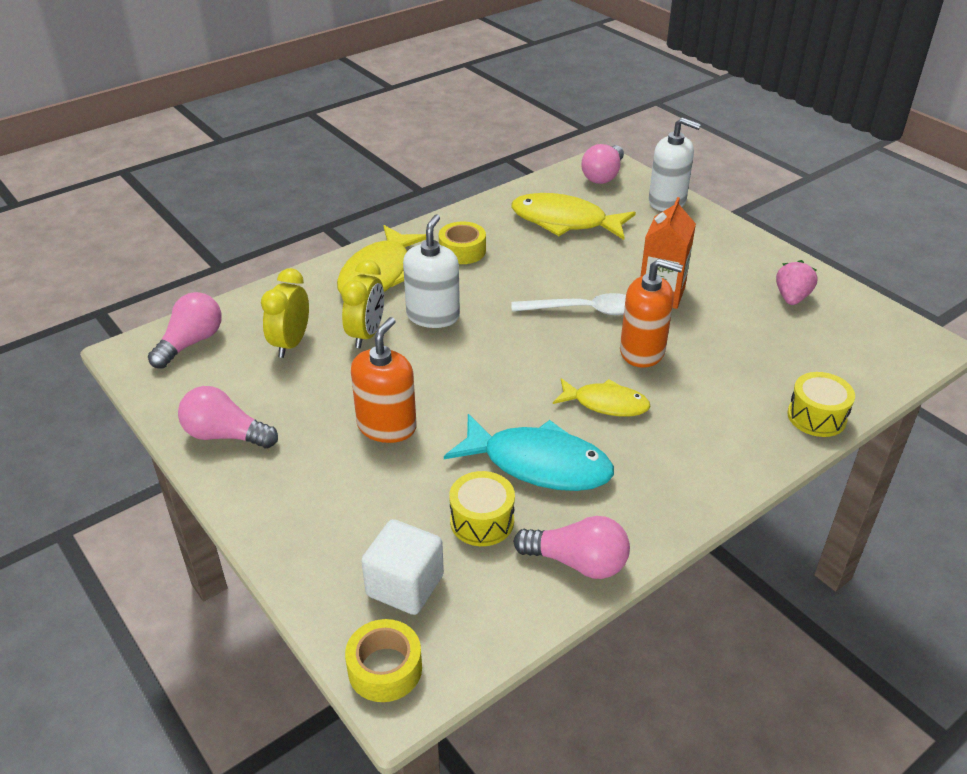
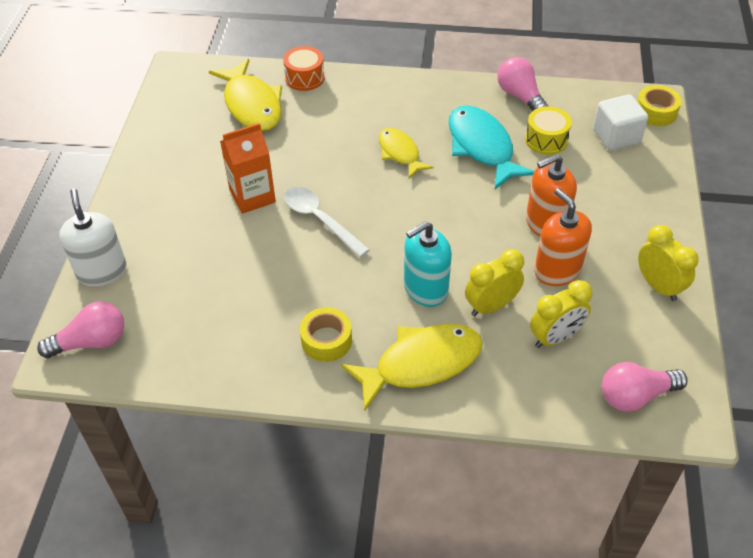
camera: 135 degrees left, 10 degrees up
(226, 435) = (658, 286): pink light bulb -> yellow clock
(433, 316) = (425, 289): white soap dispenser -> turquoise soap dispenser
(564, 222) = (207, 310): yellow fish -> yellow fish (252, 105)
(642, 351) = (330, 168): orange soap dispenser -> orange soap dispenser (557, 270)
(792, 298) = (185, 138): pink strawberry -> none
(816, 417) = (304, 78): yellow drum -> orange drum

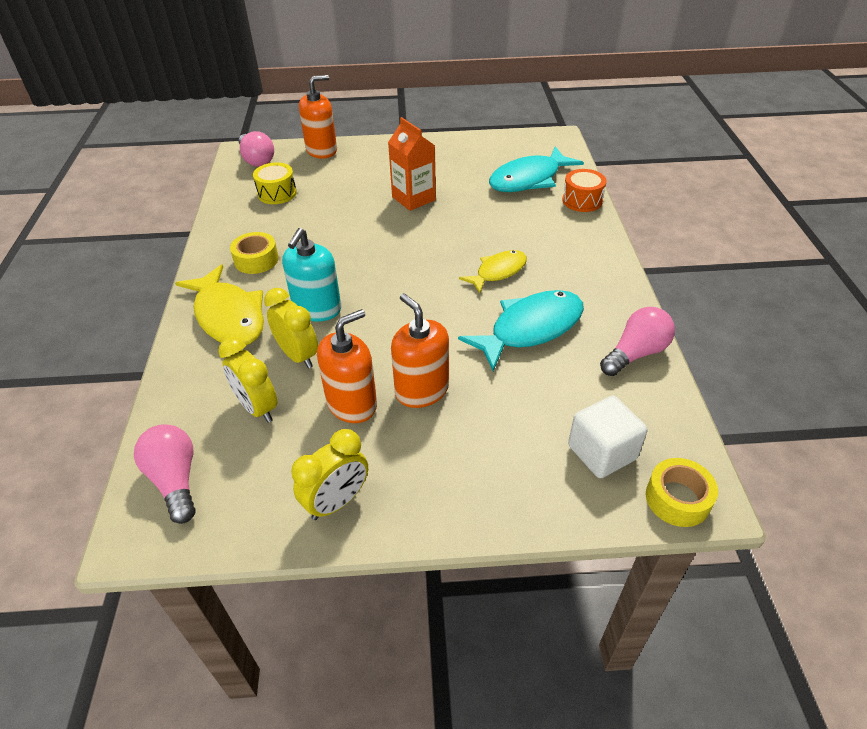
camera: 80 degrees right, 5 degrees down
(102, 271) = (321, 150): white soap dispenser -> orange soap dispenser
(252, 105) = (529, 179): yellow fish -> turquoise fish
(320, 220) = (394, 237): white spoon -> none
(425, 289) = (317, 309): turquoise soap dispenser -> turquoise soap dispenser turned 120 degrees counterclockwise
(546, 140) = (565, 382): yellow drum -> yellow drum (277, 193)

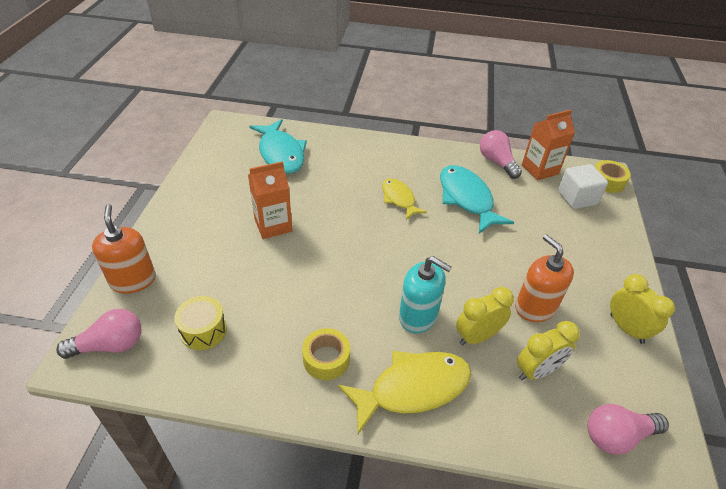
camera: 80 degrees left, 0 degrees up
(422, 390) = (523, 266): orange soap dispenser -> none
(582, 200) = (325, 137): orange drum -> none
(650, 404) = (539, 169): none -> orange carton

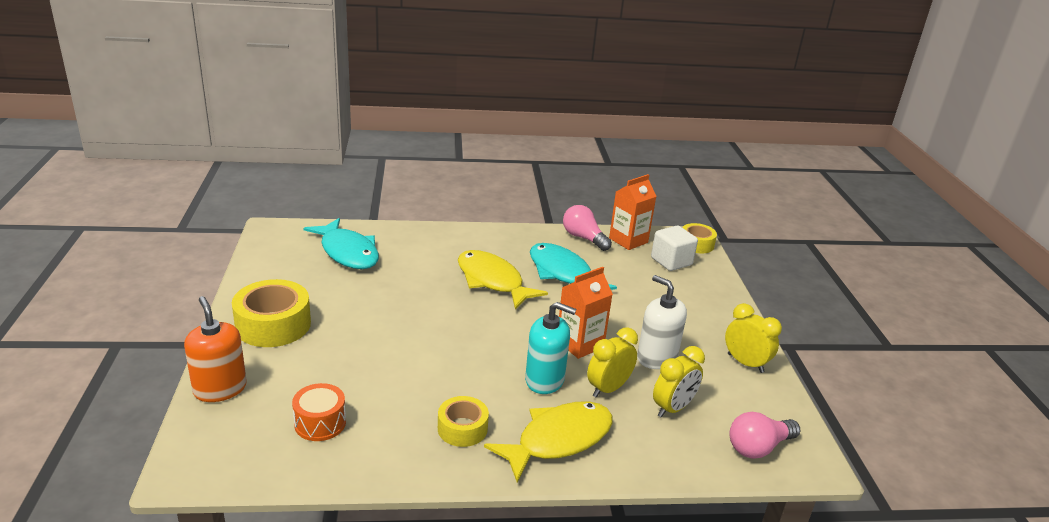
camera: 15 degrees left, 15 degrees down
(110, 345) = (217, 451): pink light bulb -> none
(196, 220) = (273, 325): none -> yellow tape
(203, 330) = (320, 423): yellow drum -> orange drum
(273, 225) = (363, 319): orange carton -> orange carton (580, 344)
(399, 199) = (492, 281): yellow fish -> yellow fish, size x1.63
(535, 308) = (656, 358): orange soap dispenser -> white soap dispenser

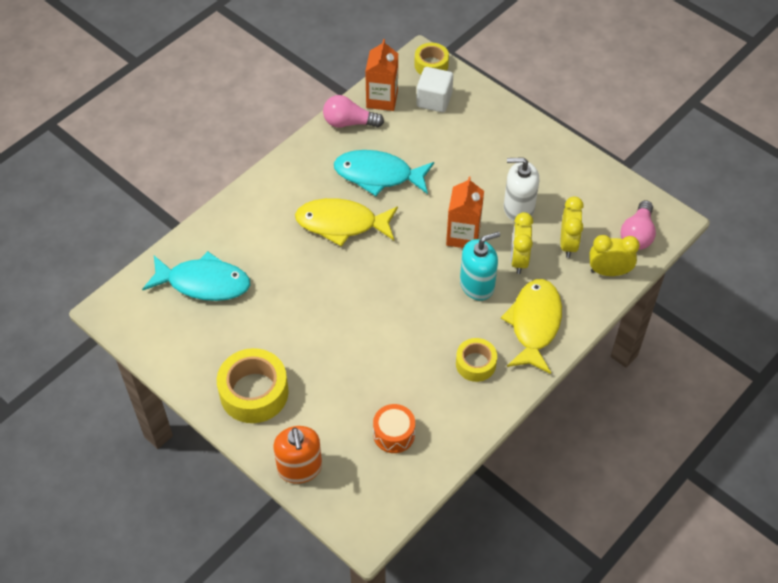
camera: 40 degrees left, 25 degrees up
(220, 389) = (300, 468): orange soap dispenser -> orange soap dispenser turned 120 degrees counterclockwise
(745, 363) = (571, 168): yellow clock -> yellow clock (609, 272)

